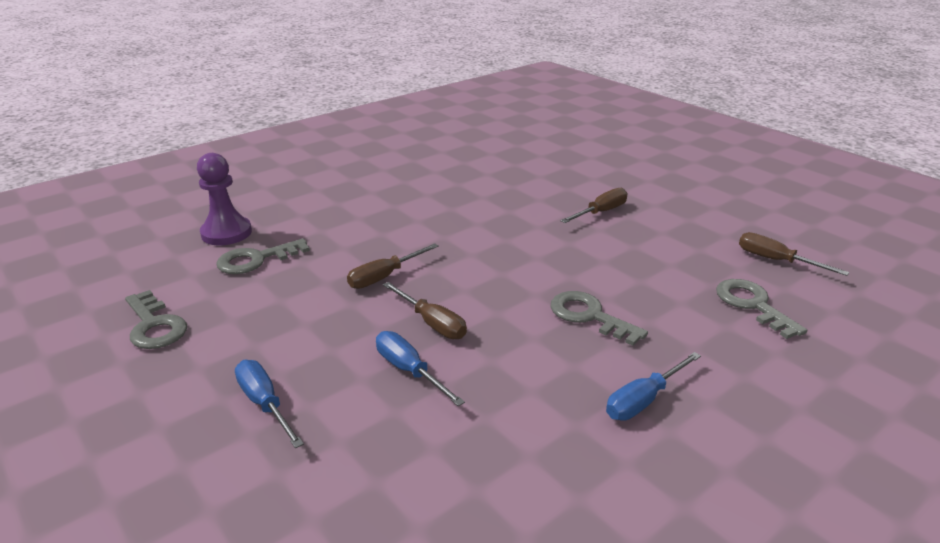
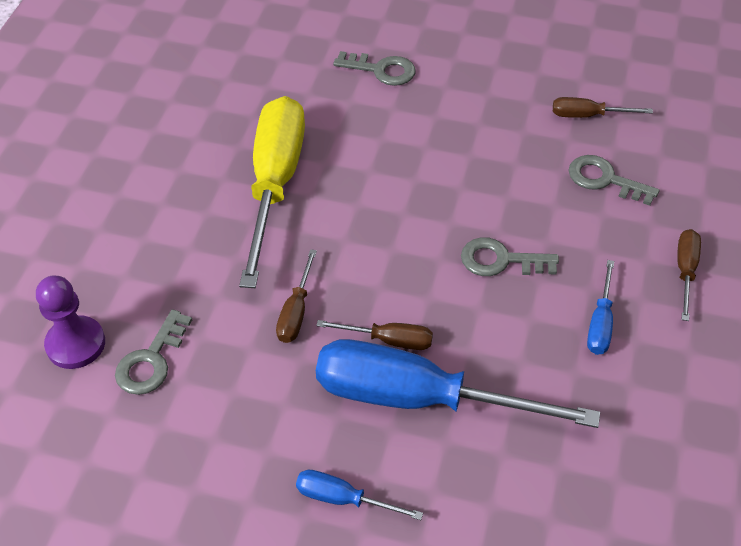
camera: 35 degrees left, 20 degrees up
(154, 325) = (152, 490): grey key -> grey key (381, 70)
(409, 371) = (419, 399): blue screwdriver -> blue screwdriver, size x2.29
(458, 208) = (275, 184): none -> yellow screwdriver
(600, 212) = (408, 122): brown screwdriver -> brown screwdriver (685, 271)

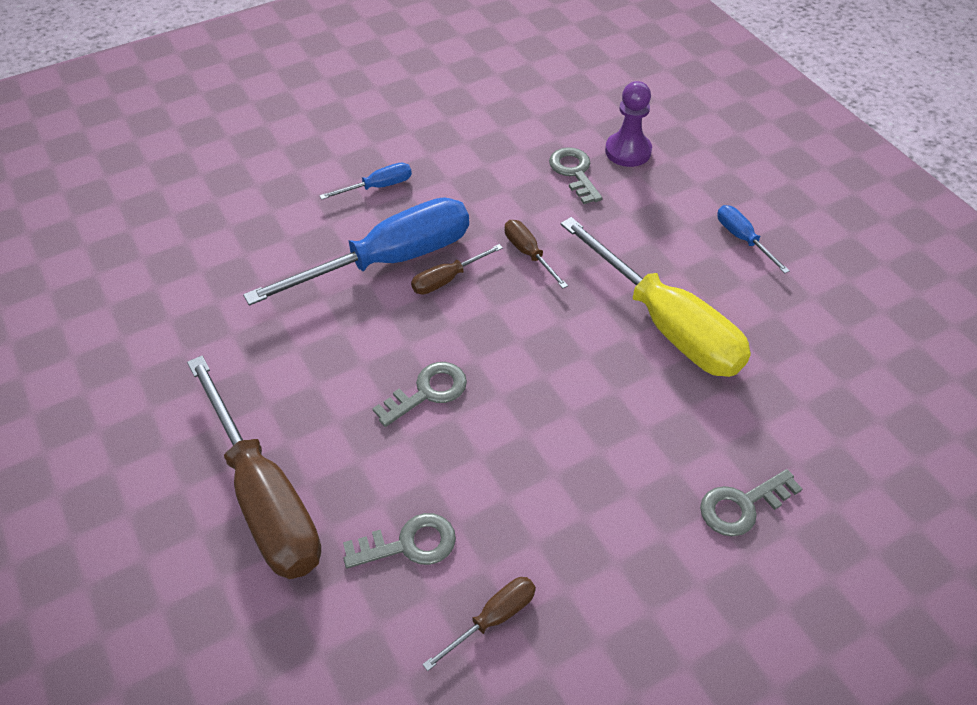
camera: 135 degrees right, 0 degrees up
(600, 323) = (305, 398): blue screwdriver -> blue screwdriver (742, 239)
(685, 271) = (264, 497): brown screwdriver -> brown screwdriver, size x2.29

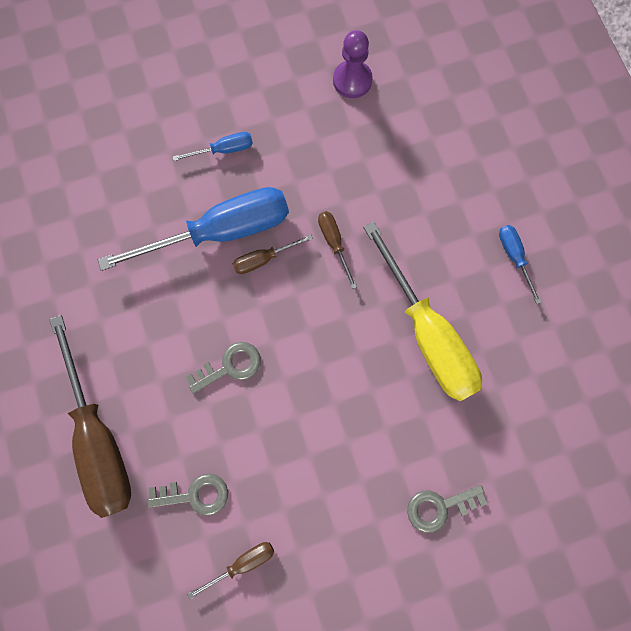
camera: 10 degrees right, 25 degrees up
(574, 172) = (391, 160): grey key -> none
(628, 151) = (443, 143): purple pawn -> purple pawn (352, 80)

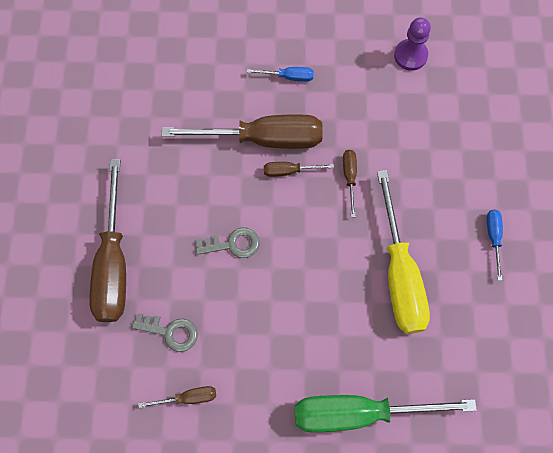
camera: 20 degrees right, 5 degrees down
(220, 232) = (263, 138): blue screwdriver -> brown screwdriver
(439, 507) = (359, 412): grey key -> green screwdriver

